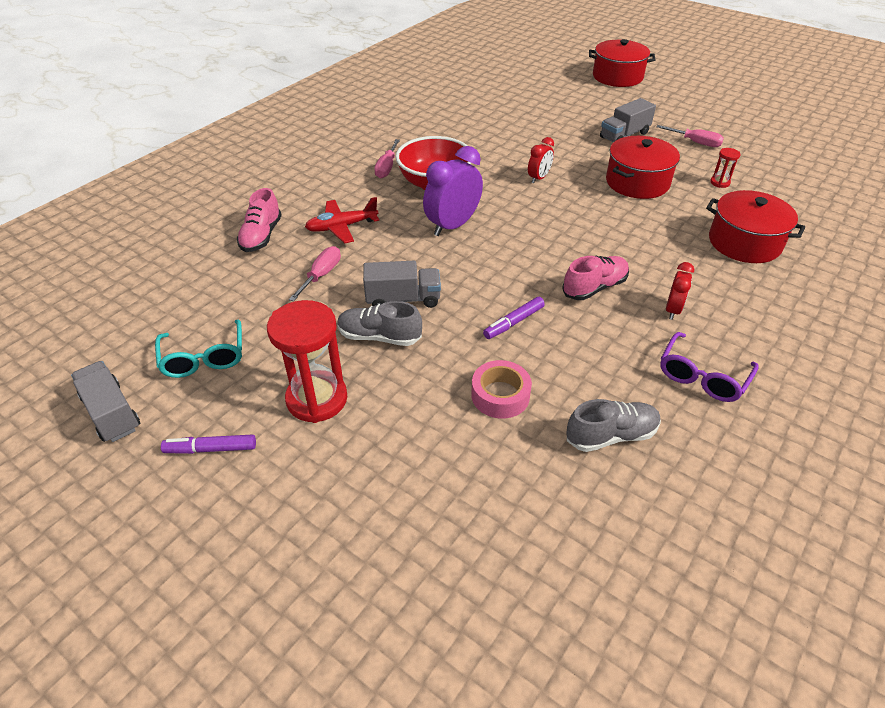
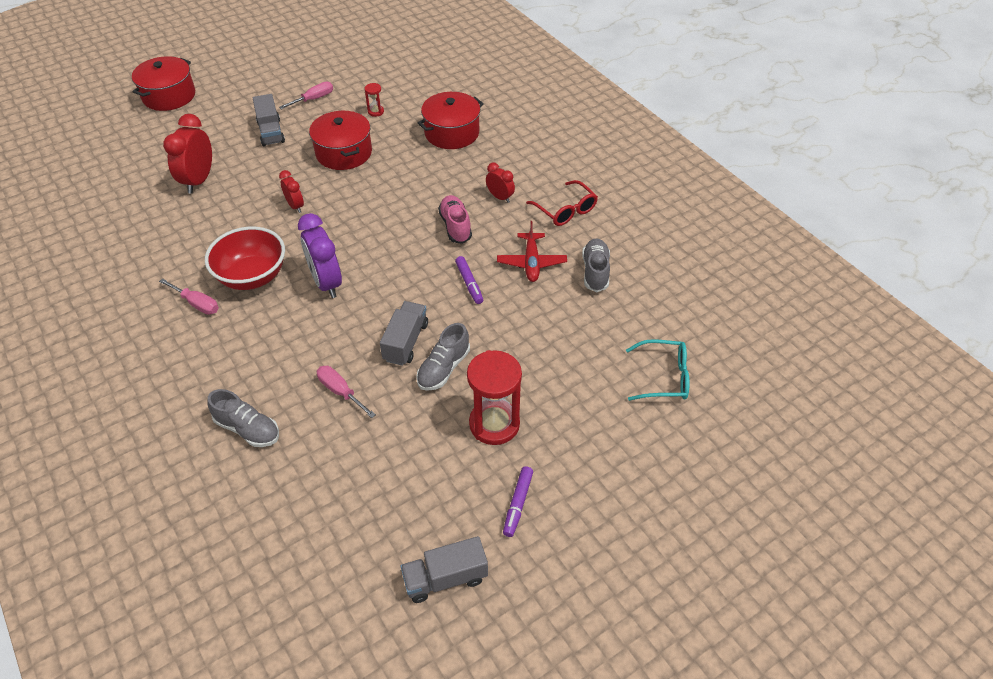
camera: 70 degrees left, 5 degrees up
(204, 357) = (407, 498): turquoise glasses -> turquoise glasses (663, 377)
(261, 236) = (248, 429): pink shoe -> grey shoe
(342, 227) = (275, 361): red plane -> red plane (531, 262)
(500, 395) = (538, 314): pink tape -> none
(529, 122) = (199, 180): none -> red clock
(702, 376) = (565, 210): purple glasses -> red glasses

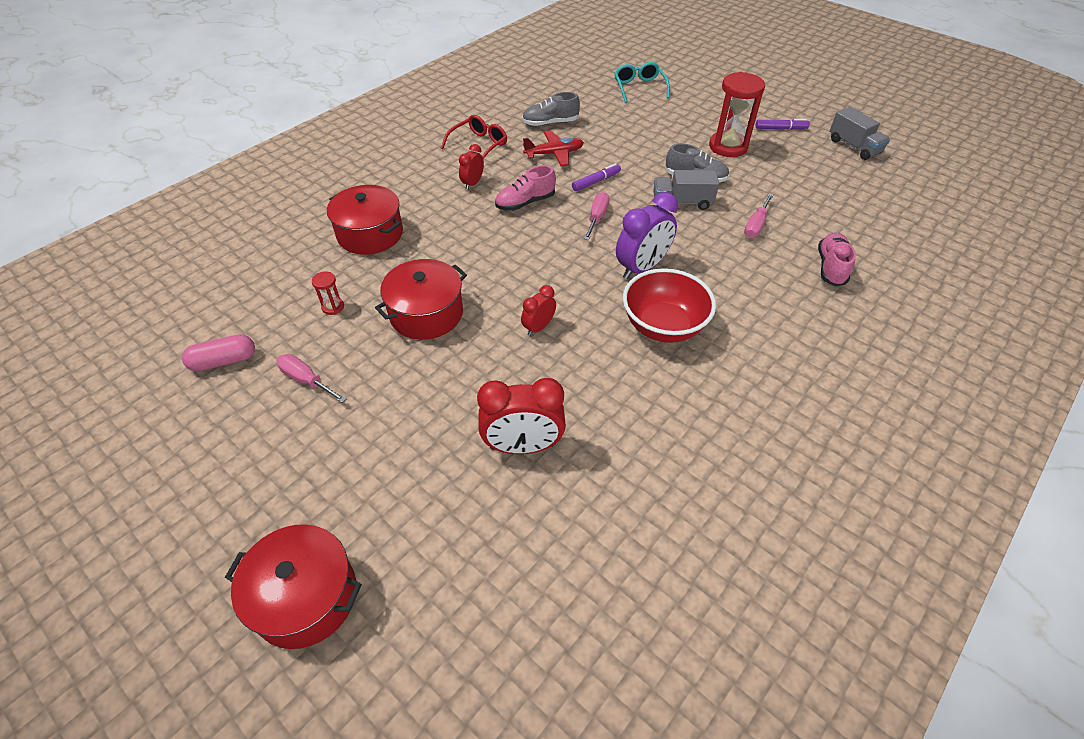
camera: 105 degrees left, 0 degrees up
(197, 304) = (725, 358): pink screwdriver -> pink screwdriver (597, 218)
(248, 429) = (831, 267): grey shoe -> pink shoe
(271, 132) = (394, 403): grey truck -> none
(351, 69) = (224, 361): none -> pink capsule

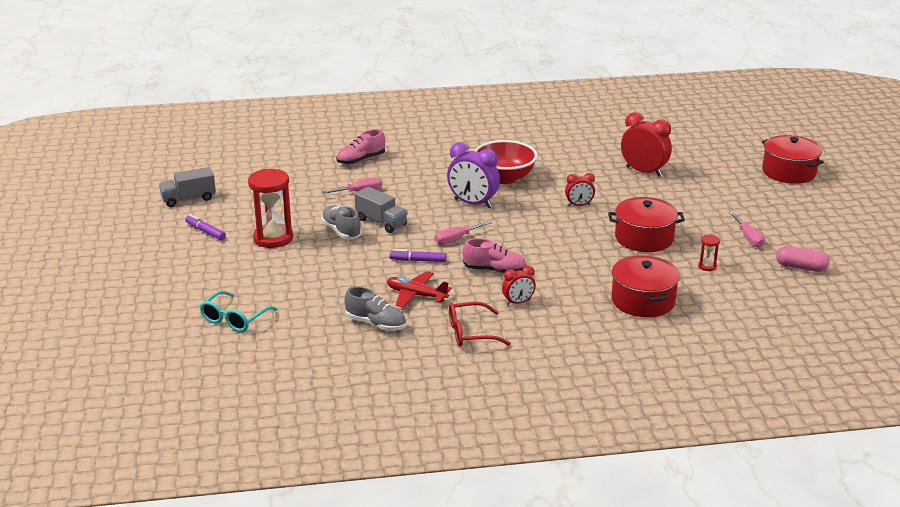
camera: 140 degrees left, 20 degrees down
(642, 268) = (473, 203): purple clock -> purple clock turned 150 degrees counterclockwise
(854, 146) = (188, 199): grey truck -> grey truck turned 120 degrees counterclockwise

